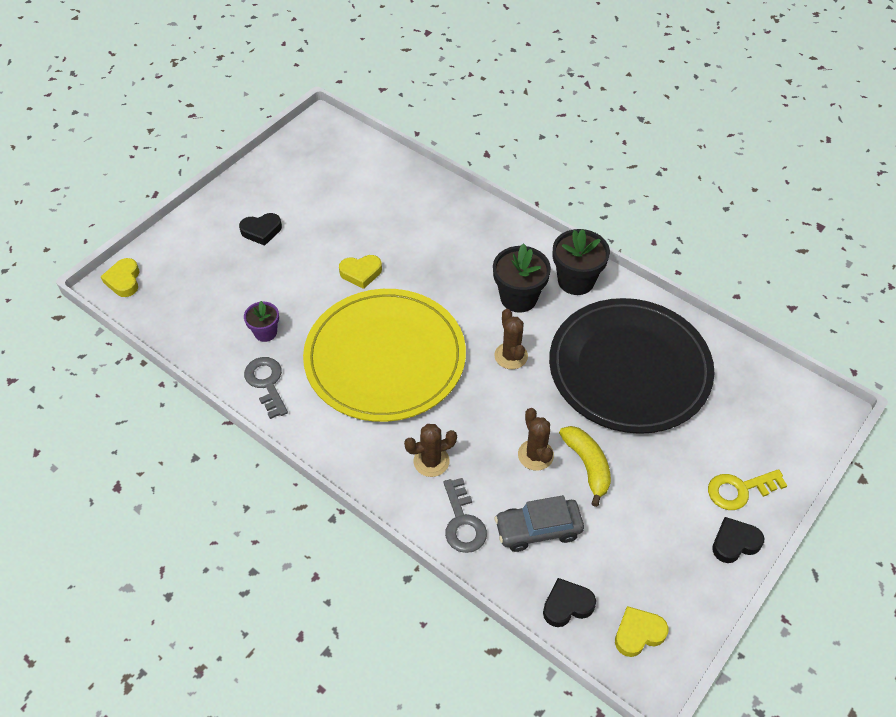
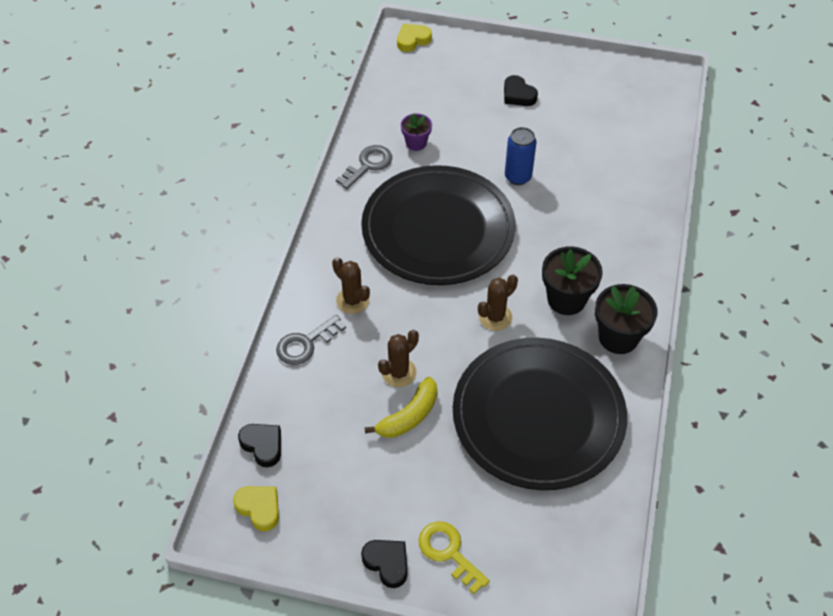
camera: 65 degrees right, 0 degrees up
(361, 273) = (518, 177): yellow heart -> blue can
(385, 358) = (438, 229): yellow plate -> black plate
(538, 529) = (325, 400): grey car -> none

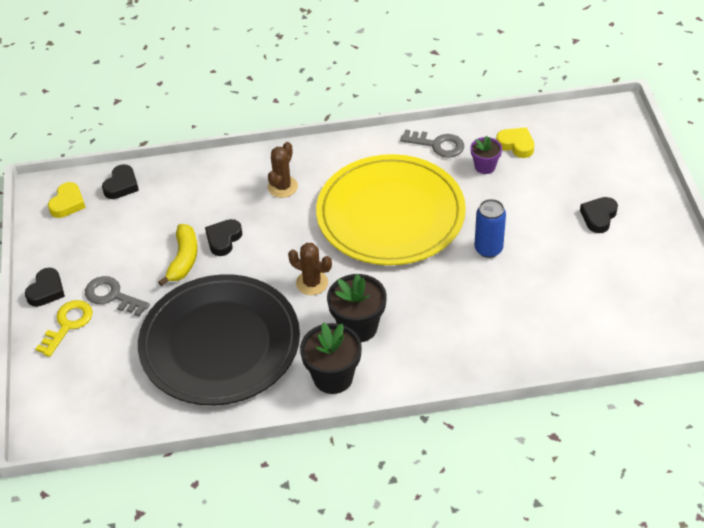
camera: 70 degrees right, 5 degrees down
(306, 344) = (225, 175): grey key -> grey key (112, 296)
(399, 372) = (223, 239): brown cactus -> black heart
(409, 416) = (183, 260): yellow banana -> yellow banana turned 105 degrees counterclockwise
(412, 40) = (618, 120): yellow heart -> yellow heart (516, 145)
(438, 229) = (390, 214): black plate -> yellow plate

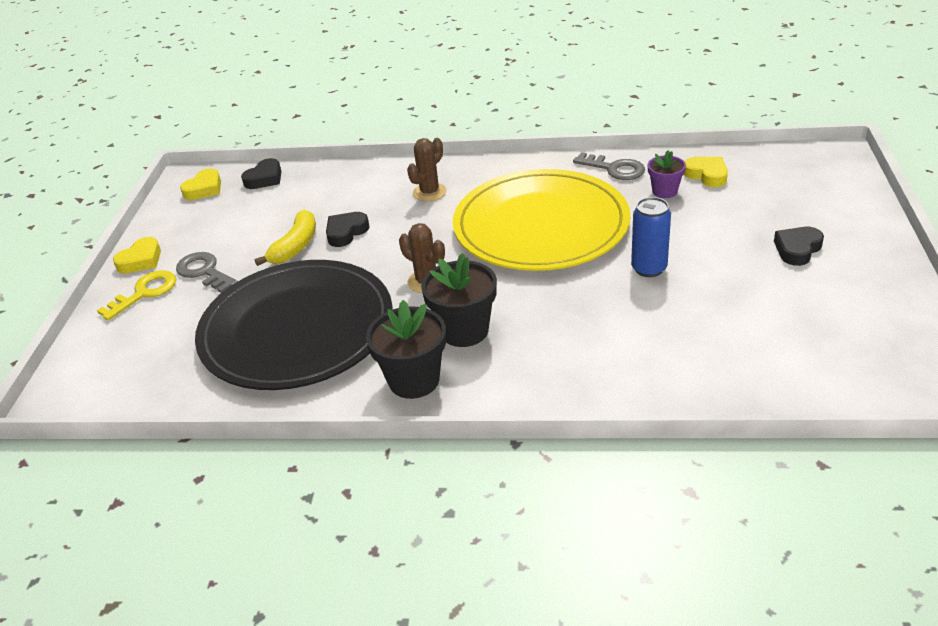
camera: 15 degrees right, 10 degrees down
(46, 291) = (141, 260): black heart -> yellow heart

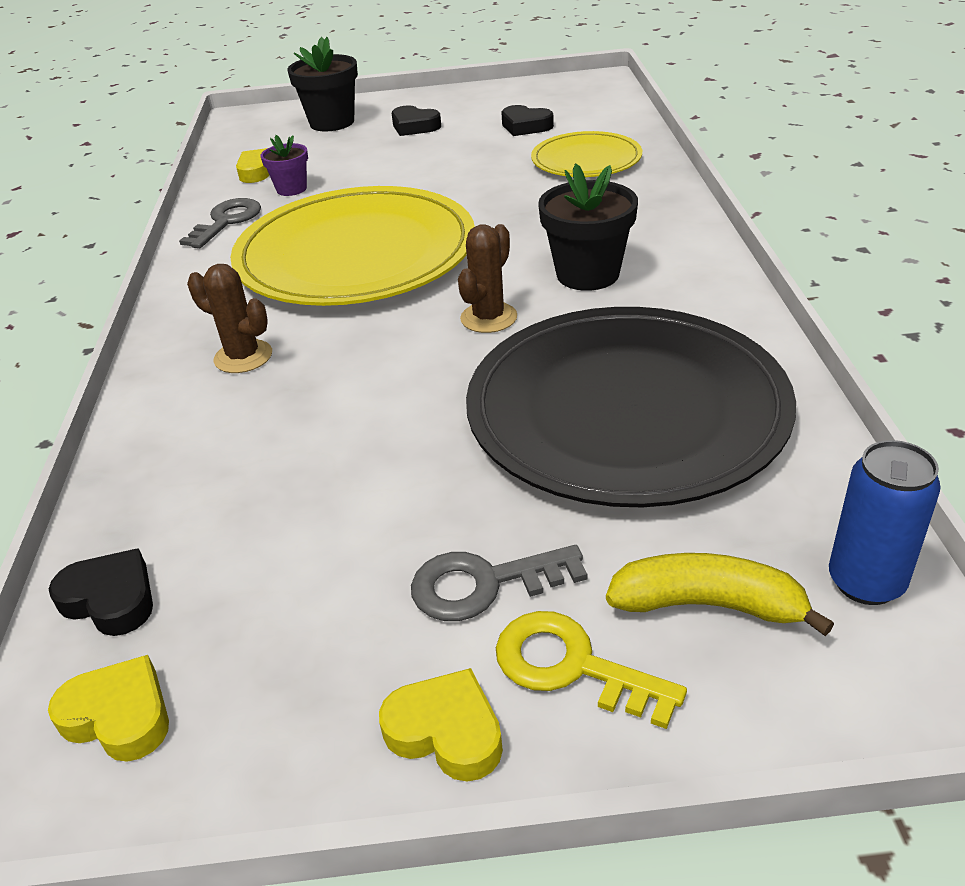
camera: 100 degrees left, 0 degrees up
(204, 272) = (484, 584): grey key -> grey key turned 45 degrees clockwise
(295, 246) = (396, 473): yellow banana -> yellow banana (708, 605)
(346, 232) = (354, 421): black heart -> black heart (525, 126)
(414, 380) = (692, 292): black flower pot -> black flower pot (332, 122)
(649, 268) = (450, 185): blue can -> blue can (866, 582)
(687, 353) = (586, 160): none -> yellow plate

